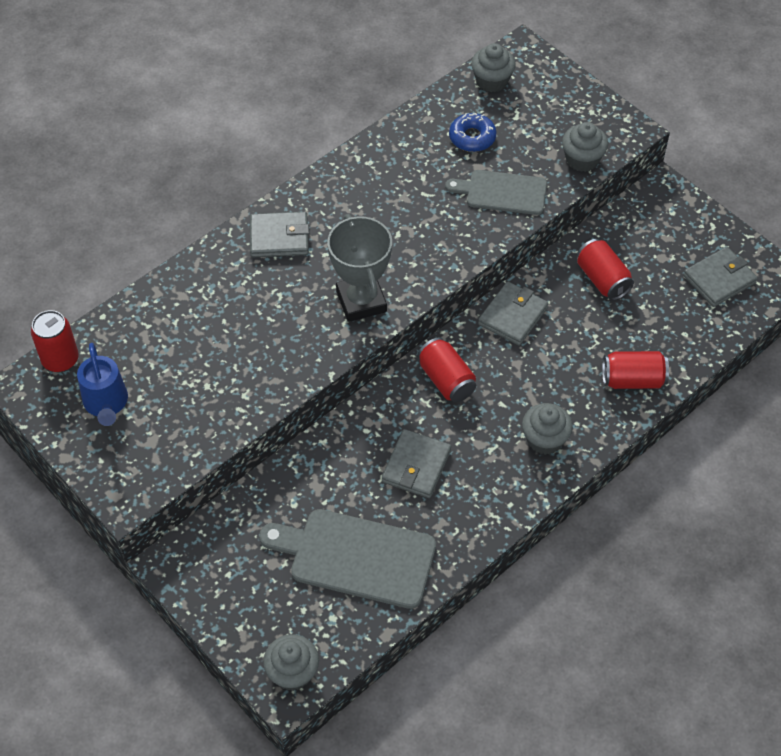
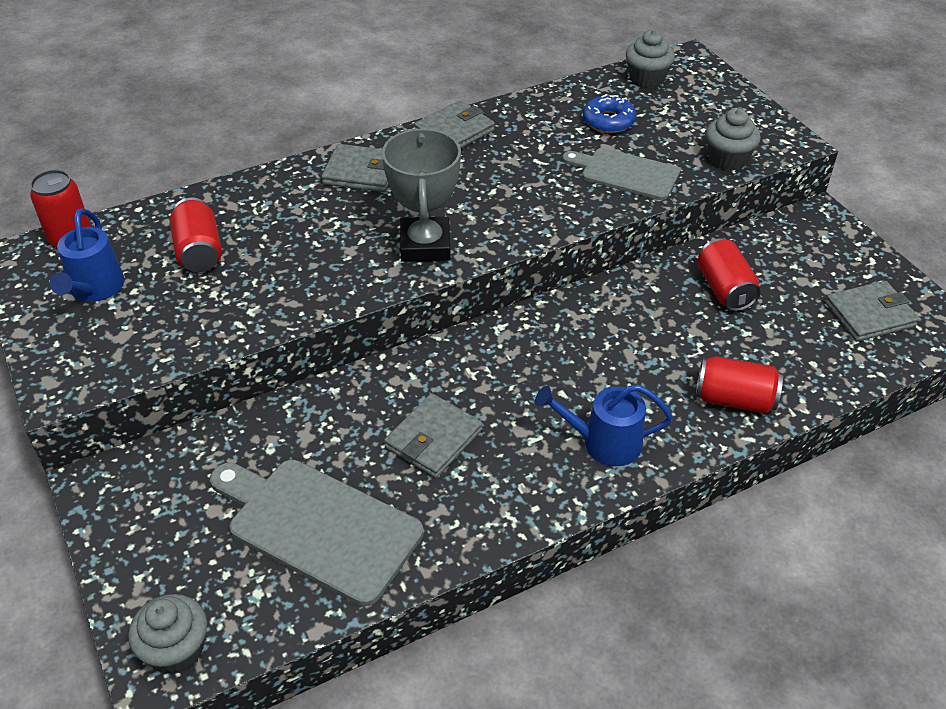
camera: 15 degrees right, 10 degrees down
(446, 380) = (504, 355): red can -> red can (199, 251)
(513, 316) = (606, 306): grey wallet -> grey wallet (454, 131)
(544, 439) = (603, 443): grey cupcake -> blue watering can

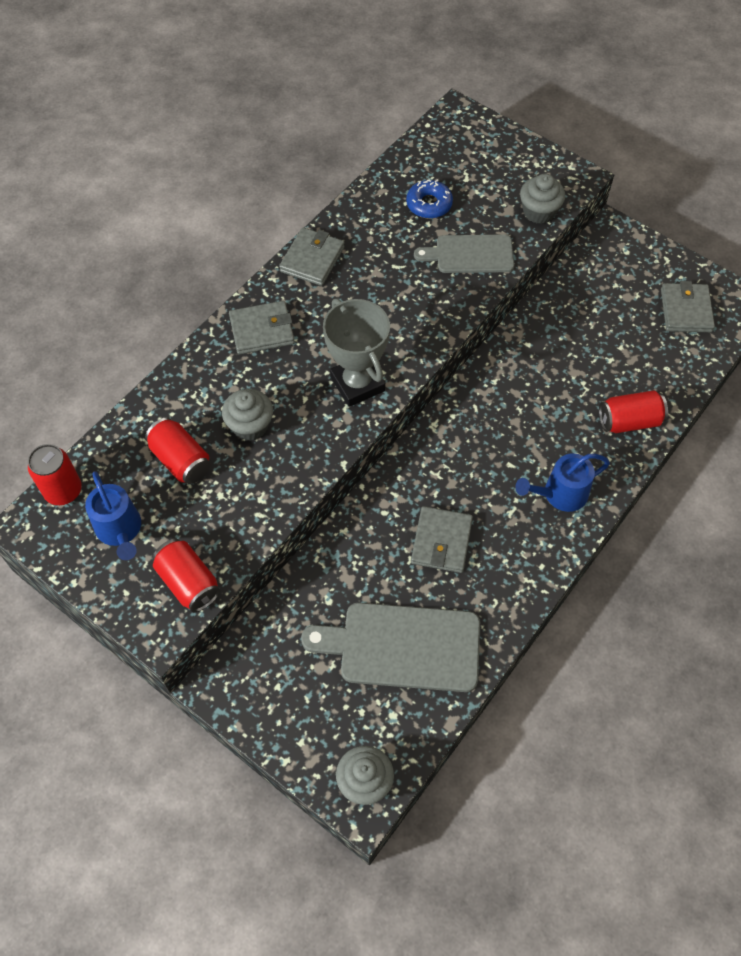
camera: 25 degrees left, 15 degrees up
(647, 78) = (435, 147): grey cupcake -> grey cupcake (250, 425)
(724, 289) = (577, 326): red can -> red can (188, 582)
(869, 315) = (686, 310): grey wallet -> grey wallet turned 45 degrees counterclockwise

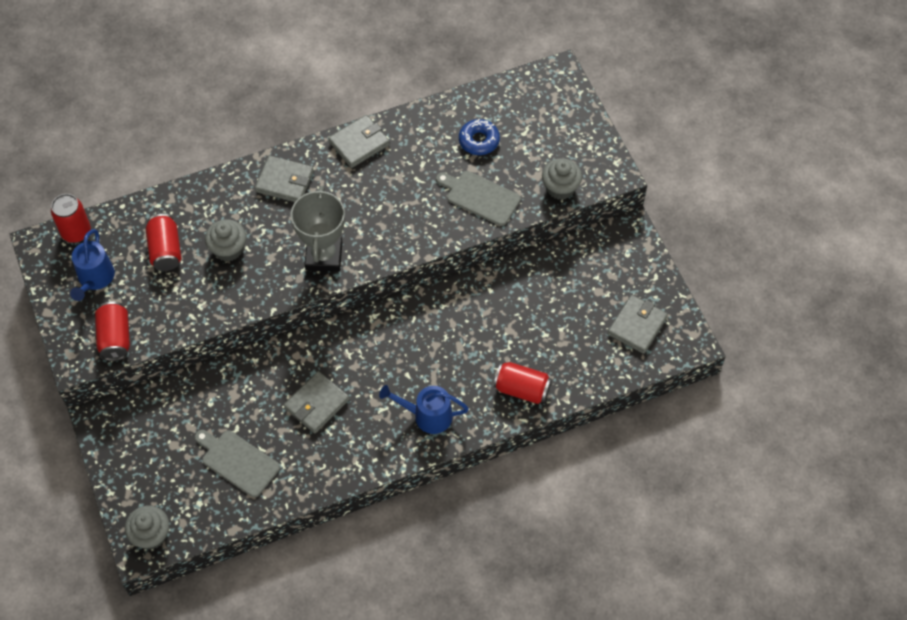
camera: 30 degrees right, 0 degrees up
(403, 646) = (238, 462): grey cutting board -> grey cutting board, size x0.65

